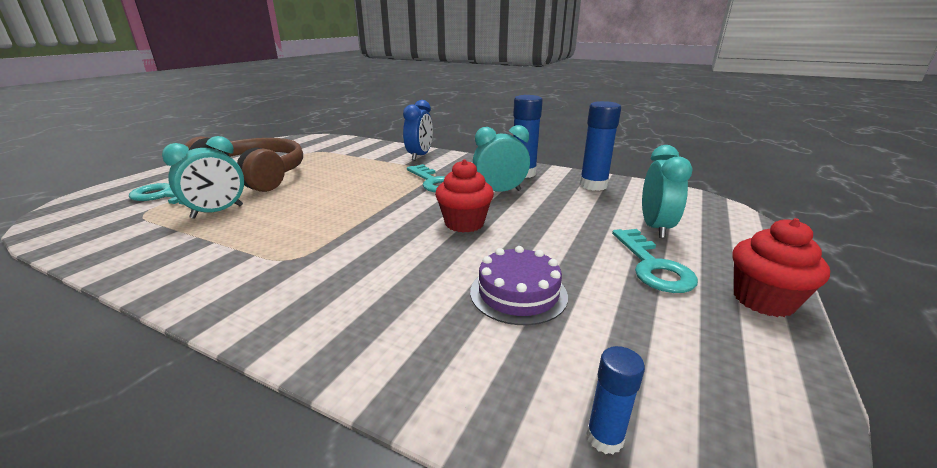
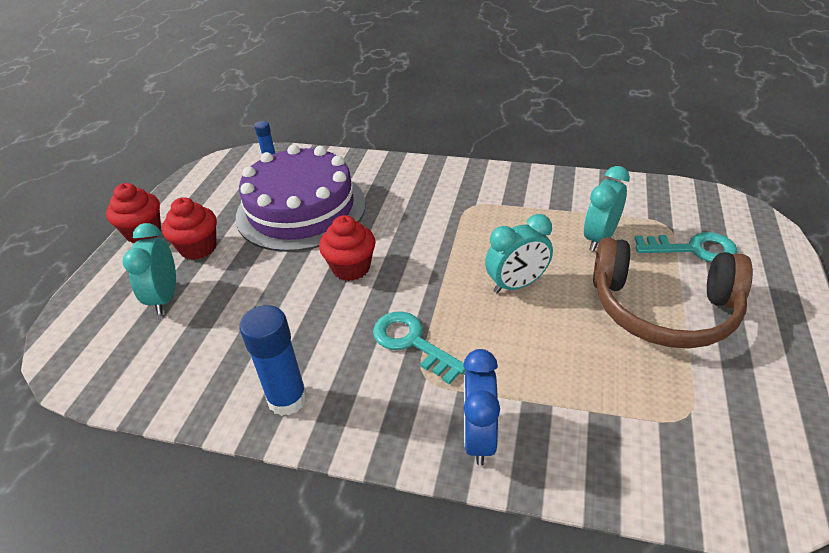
camera: 170 degrees right, 15 degrees up
(500, 192) = (320, 335): turquoise clock -> turquoise clock (516, 285)
(518, 293) = (301, 209): purple cake -> purple cake, size x2.07
(593, 185) = (192, 379): blue glue stick -> none
(652, 266) = (198, 248): turquoise key -> red cupcake

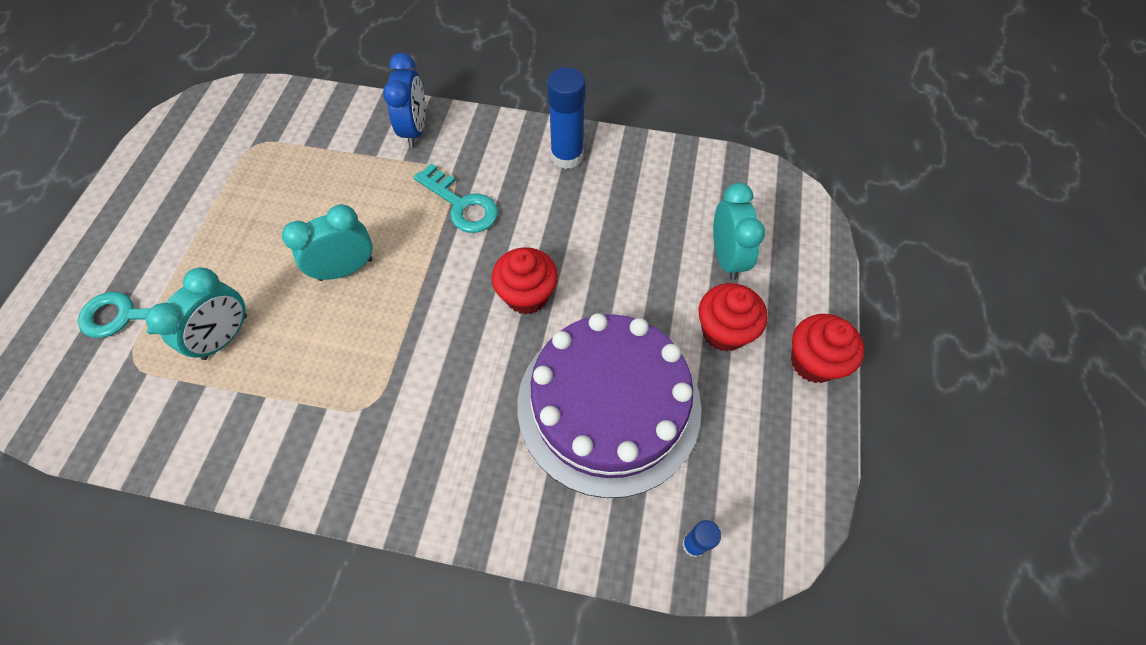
camera: 175 degrees right, 20 degrees up
(663, 309) = (212, 238): brown headphones -> none

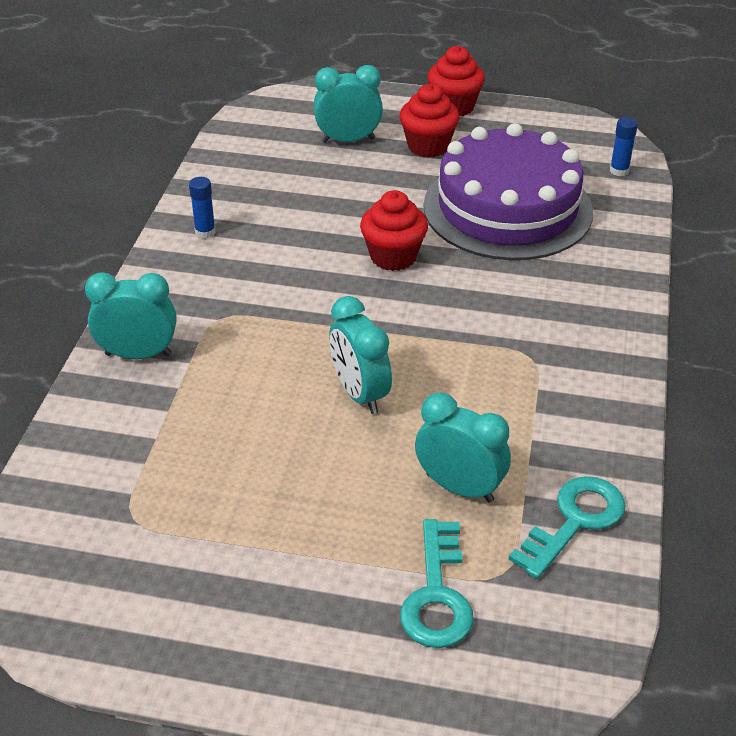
camera: 90 degrees left, 20 degrees down
(415, 130) = (138, 354): blue clock -> turquoise clock
(461, 204) = (268, 308): turquoise key -> turquoise key (574, 521)
(567, 156) = (205, 232): blue glue stick -> blue glue stick, size x0.54

